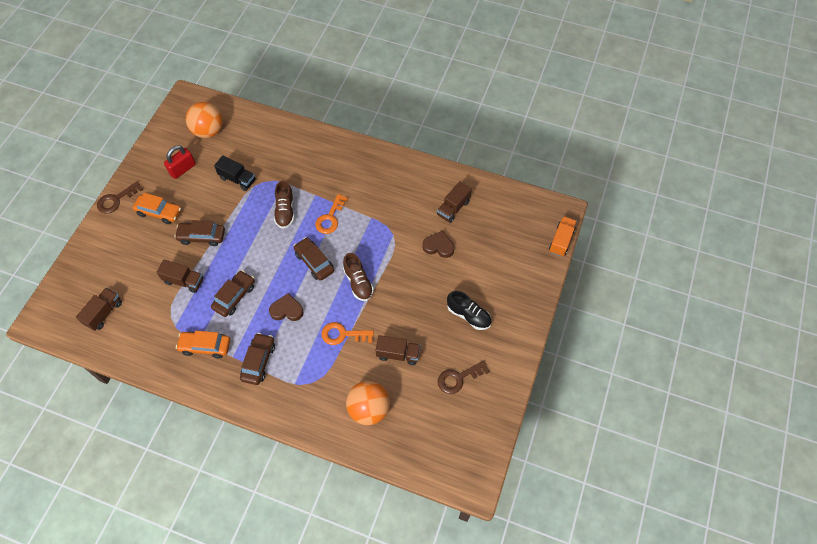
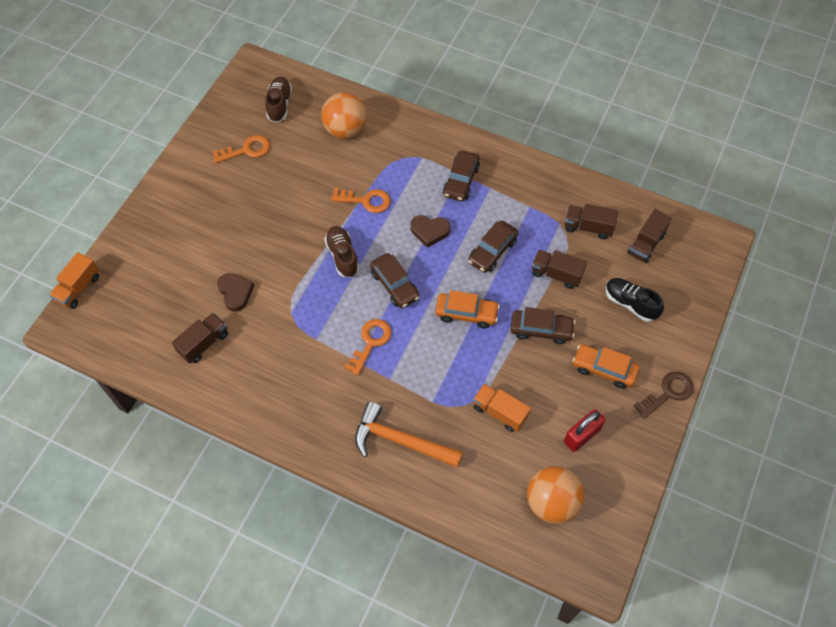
camera: 175 degrees left, 0 degrees up
(205, 346) = (521, 200): orange car -> orange car (466, 313)
(237, 179) = (499, 412): black truck -> orange truck
(285, 211) = (431, 357): brown shoe -> brown shoe (279, 105)
(306, 157) = (400, 440): none -> orange hammer
(398, 354) = (307, 177): brown truck -> brown truck (588, 227)
(438, 246) = (235, 293): brown heart -> brown heart turned 135 degrees counterclockwise
(458, 378) = (246, 150): brown key -> orange key
(468, 315) = (219, 210): black shoe -> black shoe (630, 303)

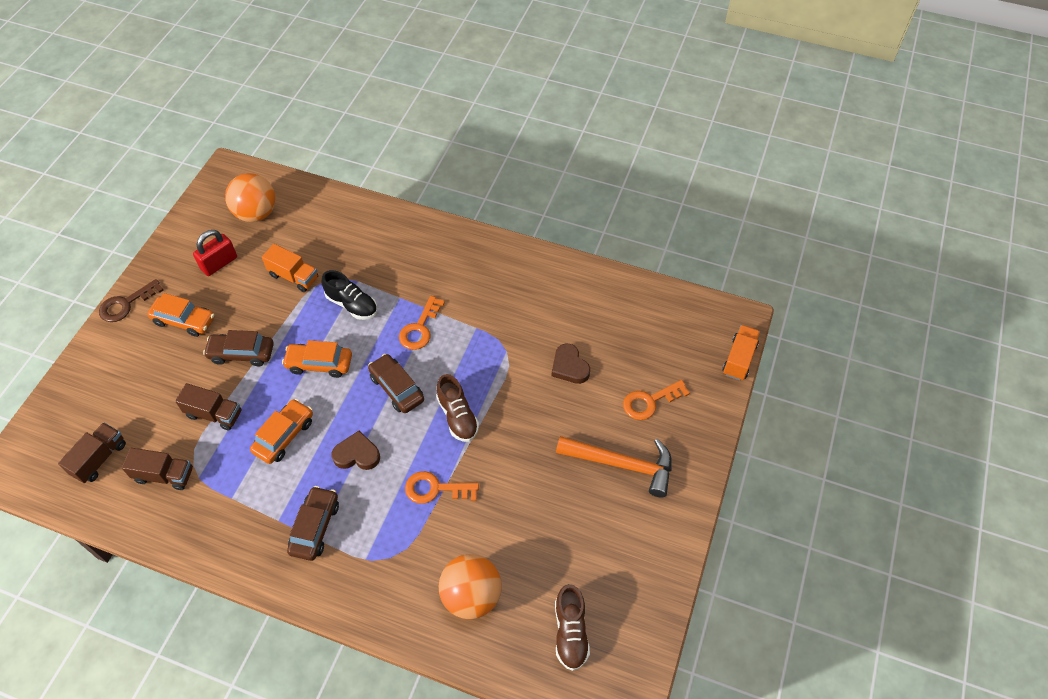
camera: 175 degrees right, 5 degrees down
(204, 343) = (589, 315): brown truck -> none
(246, 150) = (599, 551): orange key -> orange key (650, 401)
(400, 440) = (388, 248): orange hammer -> orange hammer (622, 464)
(492, 251) = (284, 436): brown car -> orange car
(630, 303) = (138, 387): black shoe -> black shoe (352, 304)

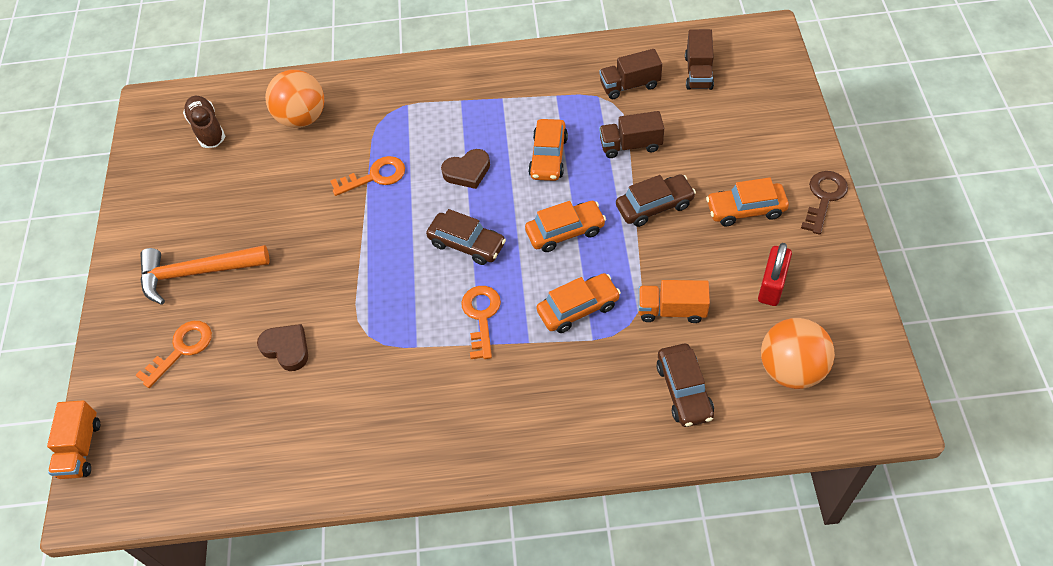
camera: 160 degrees right, 0 degrees up
(315, 527) = (466, 106): brown car -> brown car (684, 390)
(352, 304) = (578, 308): black shoe -> orange car
(457, 416) = (387, 245): brown shoe -> none

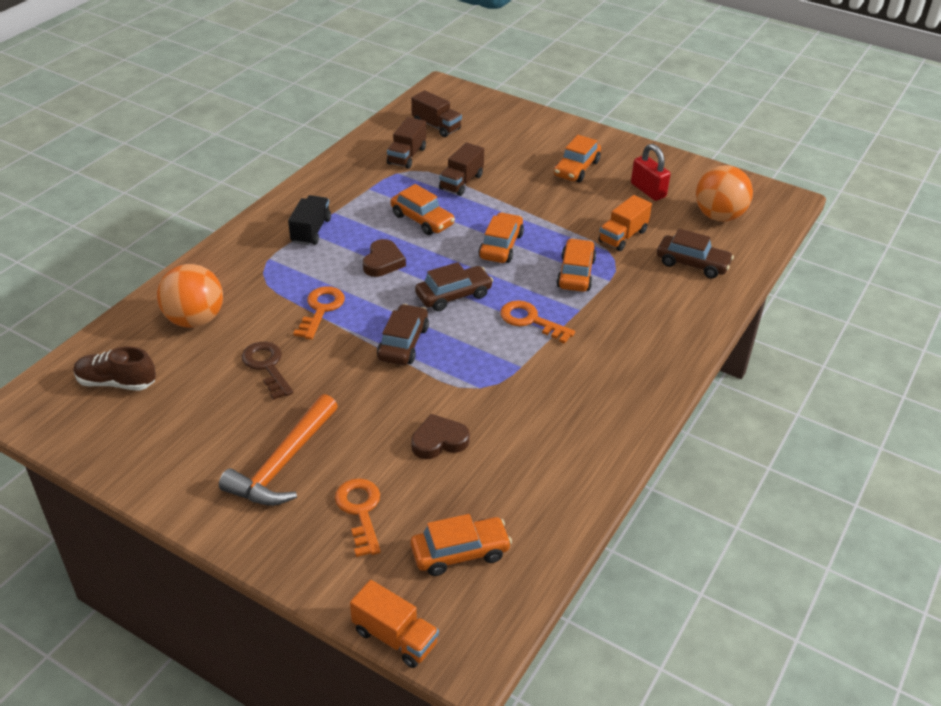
camera: 60 degrees left, 15 degrees down
(181, 437) = (460, 552): none -> orange car
(464, 102) = (311, 231): none -> black truck
(654, 206) = (527, 199): brown car -> brown car (403, 343)
(824, 198) = (603, 138): brown key -> brown key (267, 366)

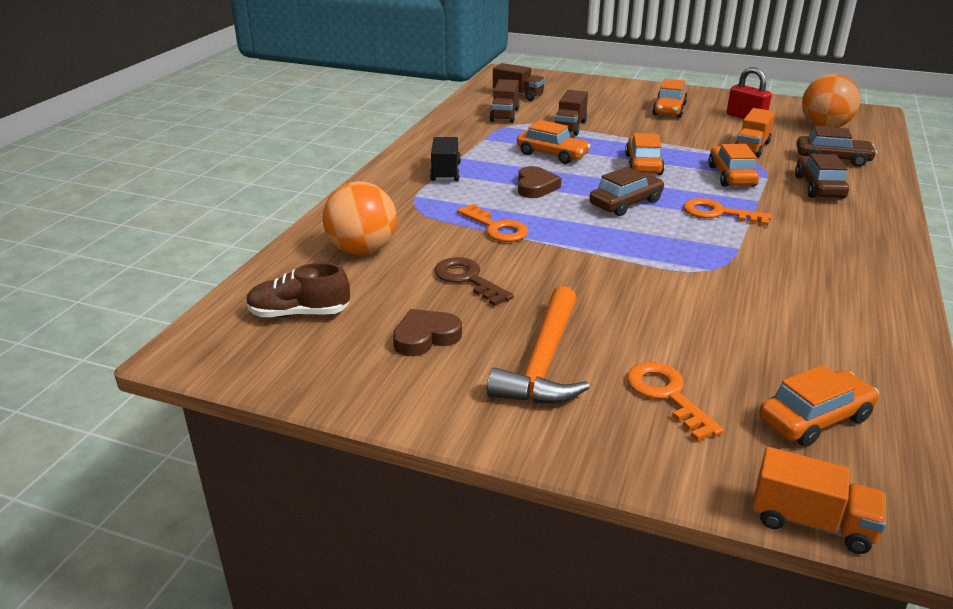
camera: 10 degrees left, 10 degrees down
(321, 309) = (496, 228): orange key -> orange key turned 135 degrees clockwise
(403, 343) = (602, 244): brown car -> brown car (819, 187)
(439, 441) = (705, 319): brown heart -> brown heart (425, 337)

